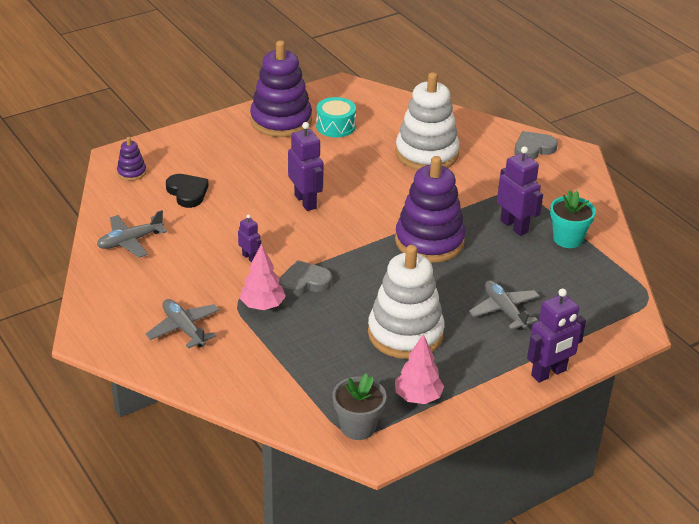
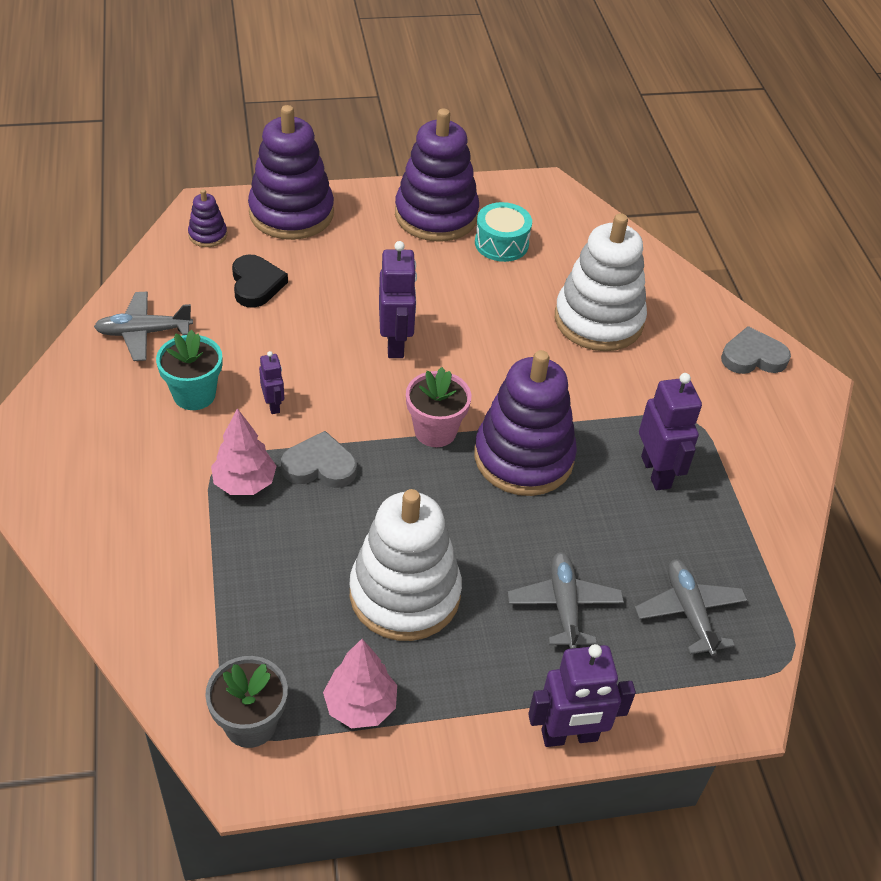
camera: 20 degrees right, 10 degrees up
(181, 144) = (291, 213): none -> purple stacking toy
(184, 329) = (126, 484): grey plane -> grey plane (689, 612)
(365, 243) = (435, 431): none -> pink flower pot
(568, 239) = (722, 518): turquoise flower pot -> turquoise flower pot (194, 394)

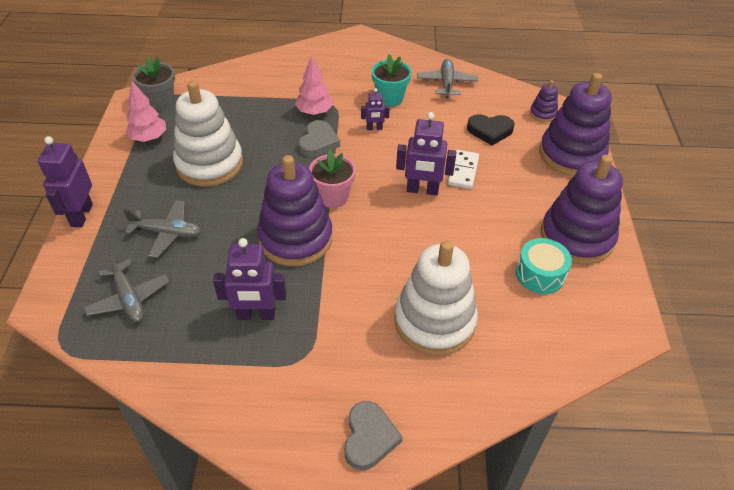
camera: 105 degrees right, 0 degrees up
(347, 307) = (463, 171): none -> white domino
(689, 612) = (129, 298): grey plane -> grey plane turned 60 degrees clockwise

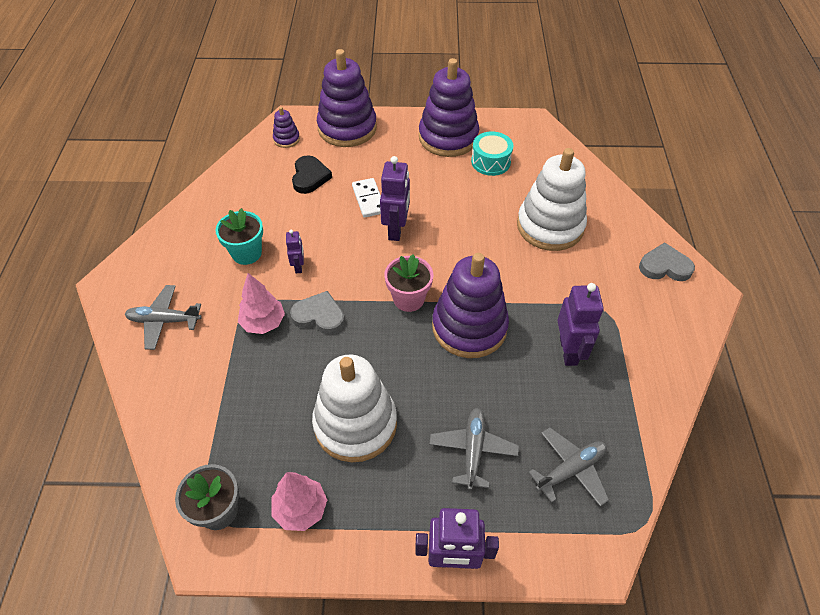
camera: 90 degrees left, 5 degrees up
(446, 83) = (225, 205): grey plane -> grey plane (164, 321)
(463, 171) = (369, 199): white domino -> white domino turned 60 degrees clockwise

